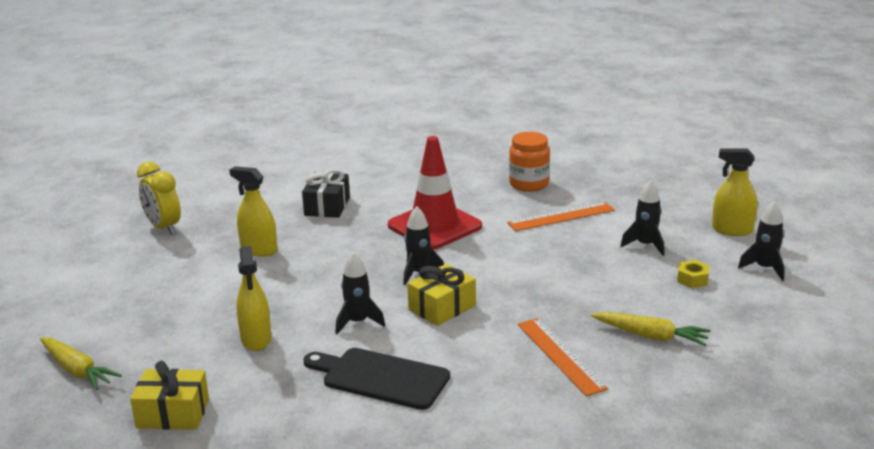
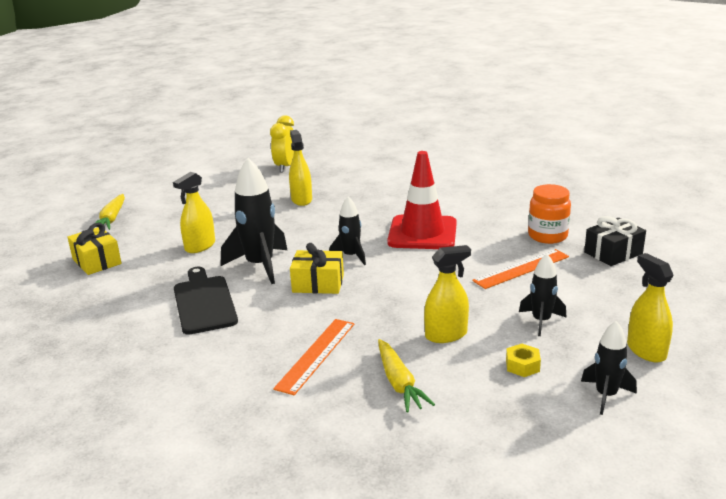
camera: 50 degrees right, 0 degrees up
(327, 206) = (387, 192): black gift -> black gift (613, 253)
(358, 322) = (260, 265): black rocket -> black rocket, size x1.73
(561, 216) = (521, 268): orange ruler -> orange ruler turned 60 degrees counterclockwise
(611, 288) = (446, 335): none -> yellow spray bottle

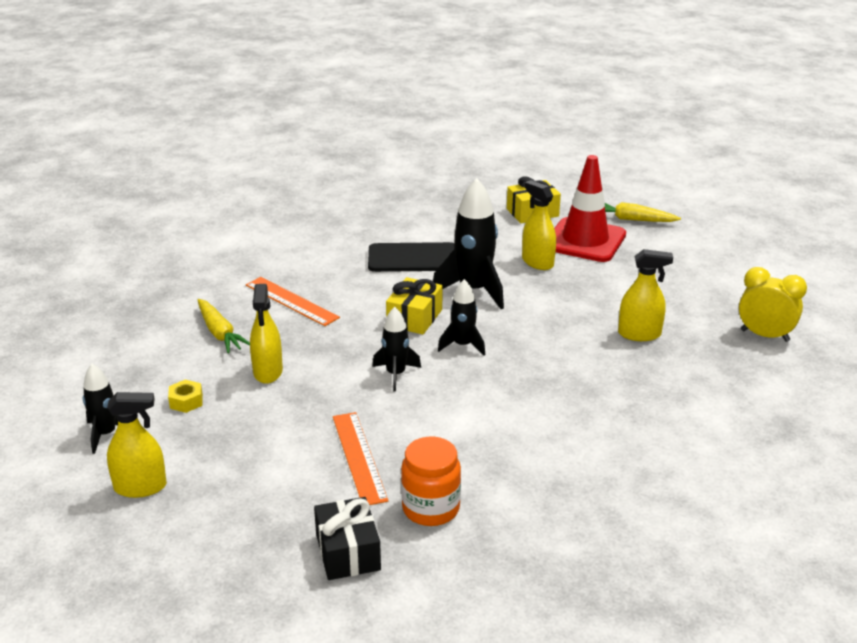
camera: 105 degrees right, 5 degrees up
(399, 383) = (220, 333): yellow carrot -> yellow carrot turned 120 degrees counterclockwise
(422, 233) = (495, 406): red traffic cone -> red traffic cone (585, 240)
(541, 321) = (244, 436): black rocket -> black rocket (396, 374)

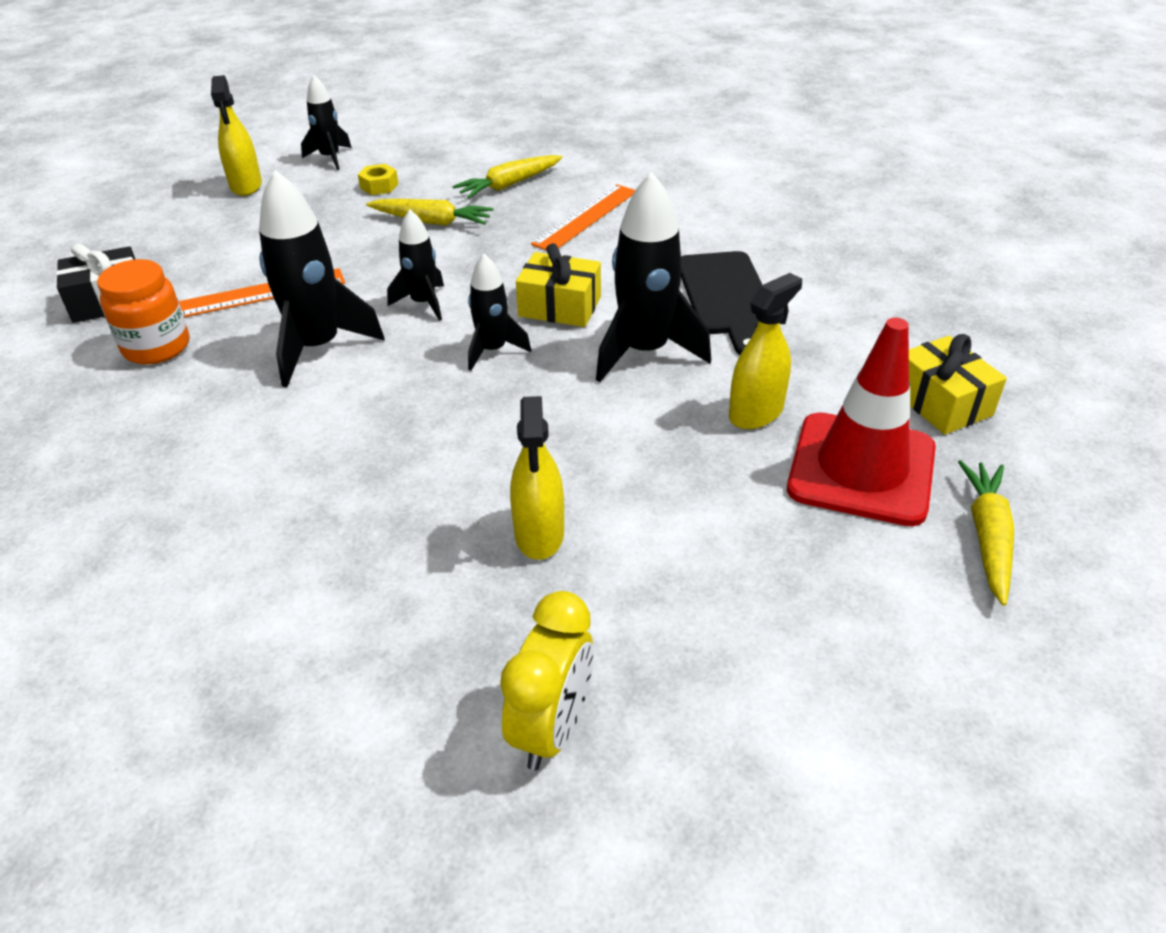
camera: 85 degrees right, 10 degrees up
(268, 372) = (432, 221): yellow spray bottle -> yellow carrot
(446, 422) = (318, 348): none -> black rocket

